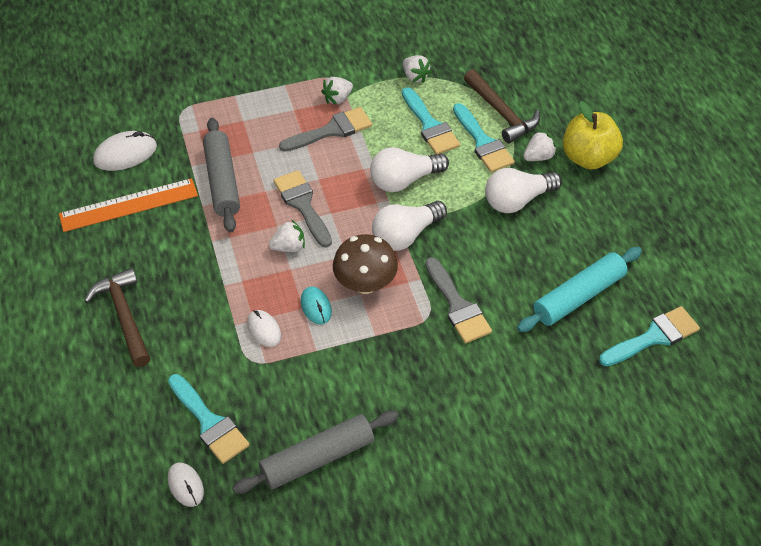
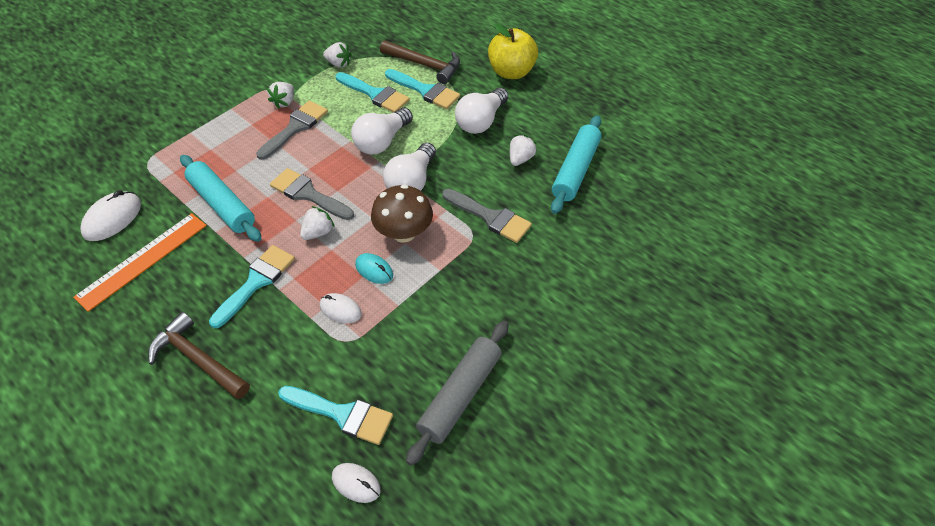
camera: 30 degrees left, 0 degrees up
(222, 181) = (222, 204): grey rolling pin -> turquoise rolling pin
(538, 157) = (474, 85): white strawberry -> white strawberry (520, 159)
(654, 337) = (649, 175): turquoise brush -> turquoise brush (256, 282)

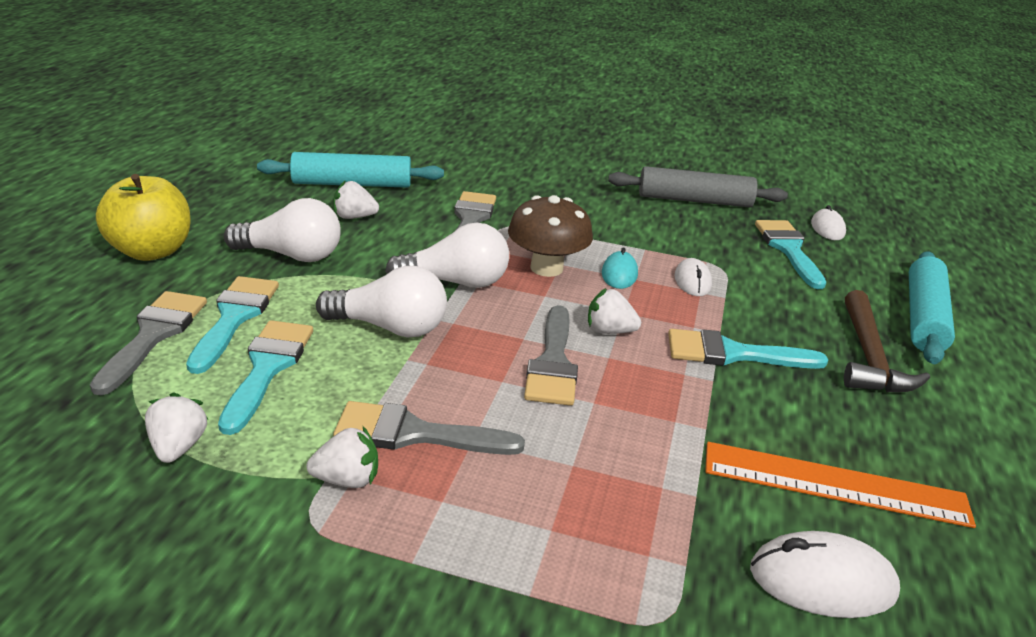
camera: 120 degrees left, 20 degrees down
(222, 204) = (654, 446): turquoise rolling pin -> turquoise rolling pin (924, 318)
(425, 65) = (154, 335): brown hammer -> grey brush

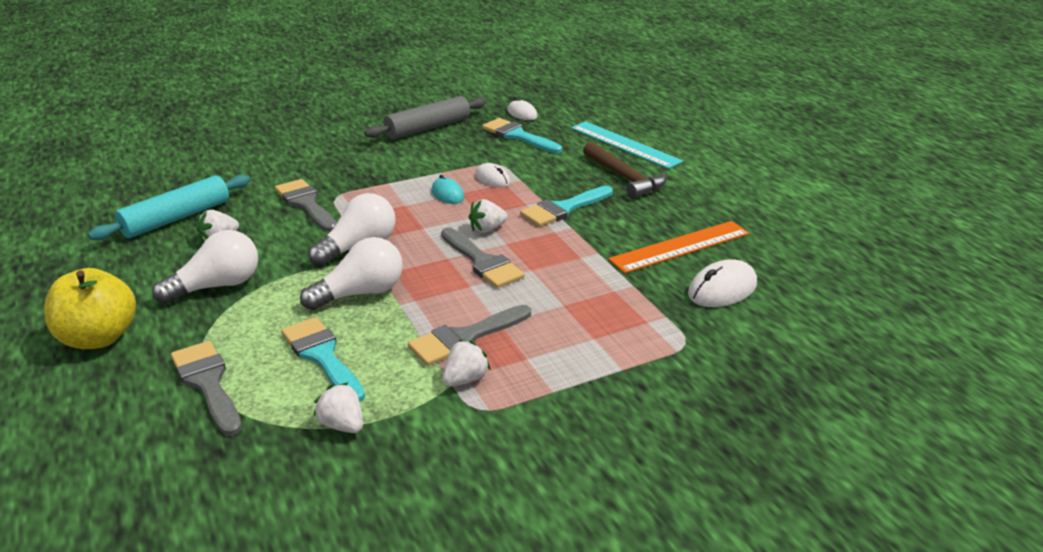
camera: 40 degrees left, 0 degrees up
(234, 317) = (246, 342): turquoise brush -> none
(546, 268) = (400, 211): brown mushroom -> none
(924, 318) = (625, 144): turquoise rolling pin -> turquoise ruler

